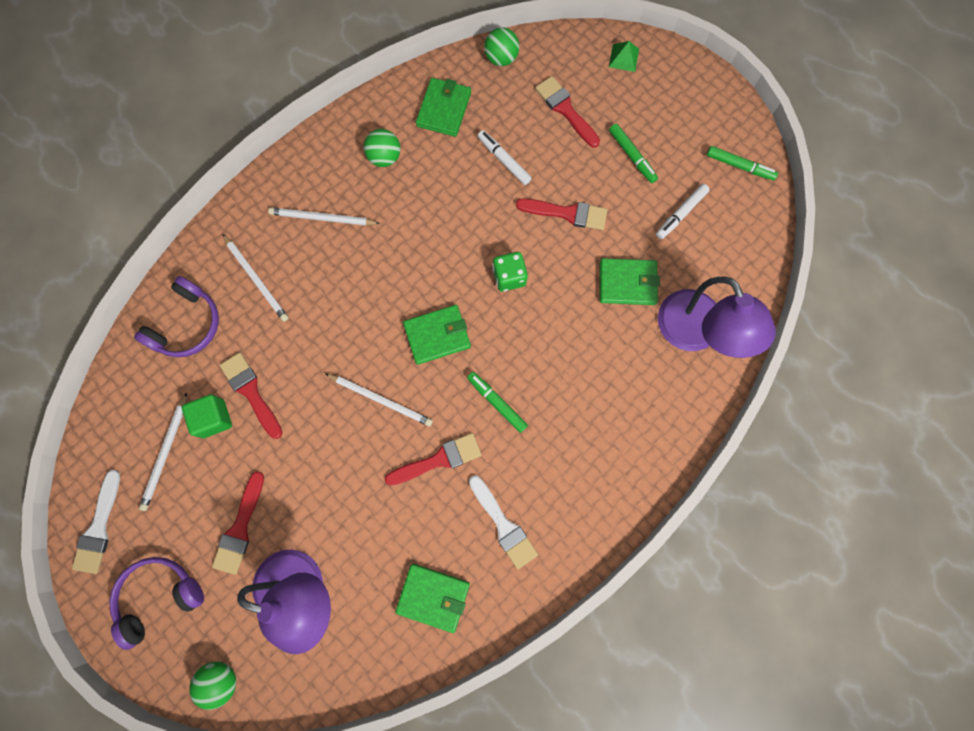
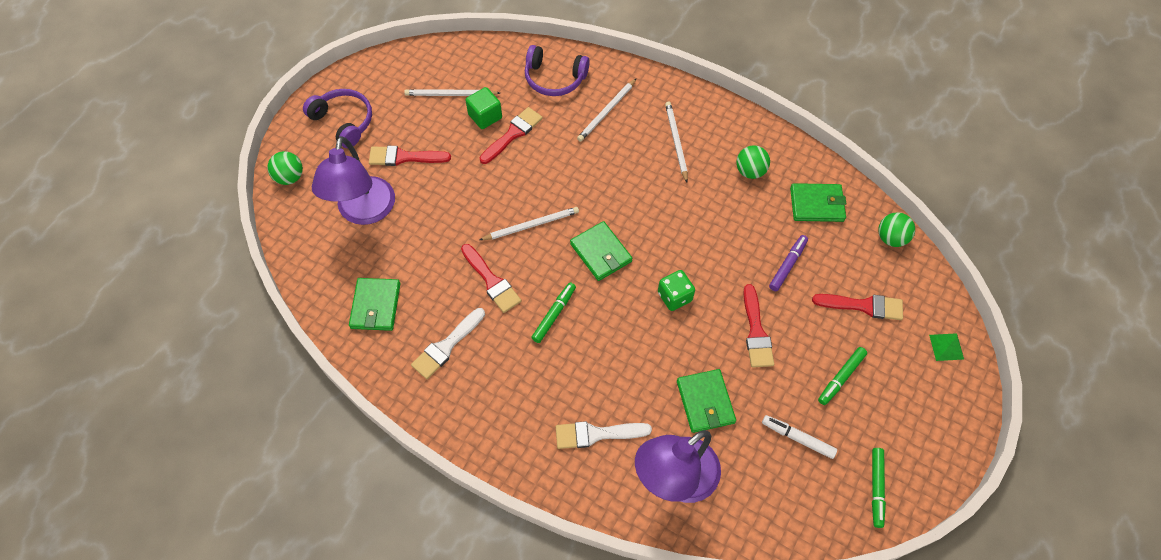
camera: 75 degrees right, 15 degrees down
(99, 527) = (386, 72): white brush -> white brush (596, 434)
(381, 400) = (531, 225): white pencil -> white pencil turned 120 degrees counterclockwise
(504, 160) = (787, 265): white marker -> purple marker
(565, 110) = (863, 306): red brush -> red brush turned 60 degrees clockwise

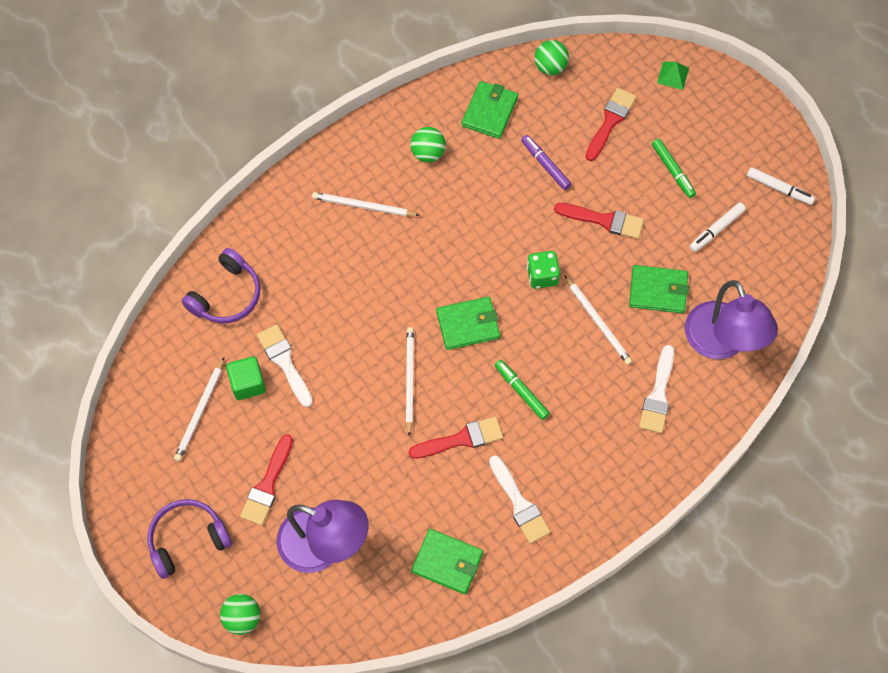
camera: 70 degrees left, 5 degrees up
(513, 134) = (284, 362): red brush -> white brush
(606, 112) = (296, 258): white pencil -> white pencil (598, 322)
(876, 488) = (779, 188): green marker -> white marker

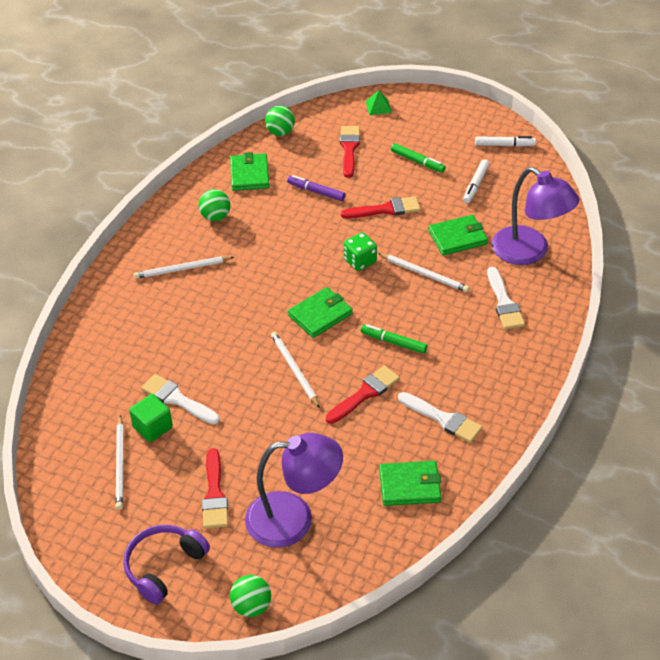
camera: 25 degrees left, 20 degrees down
(226, 295) = (97, 372): purple headphones -> none

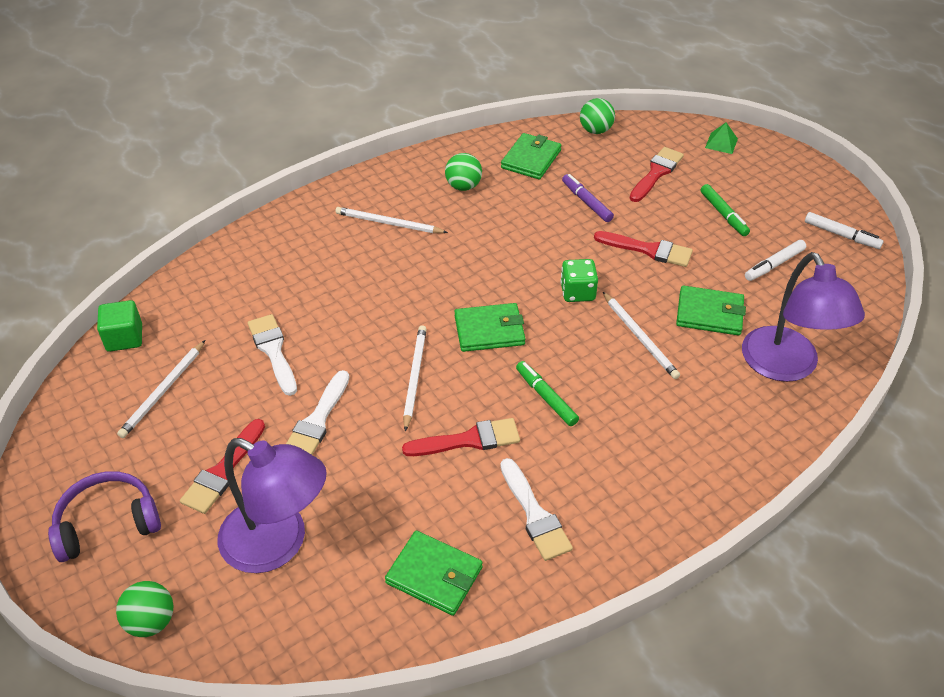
camera: 30 degrees right, 0 degrees up
(152, 427) = (226, 368): green cube -> green cube (124, 338)
(504, 303) = (712, 412): white brush -> white brush (317, 420)

